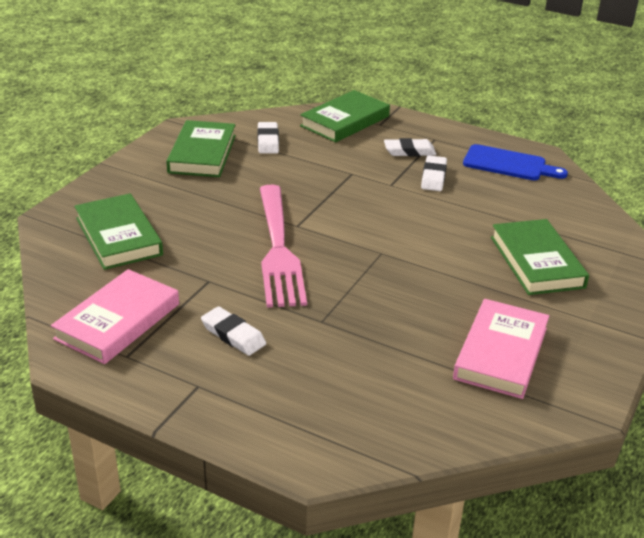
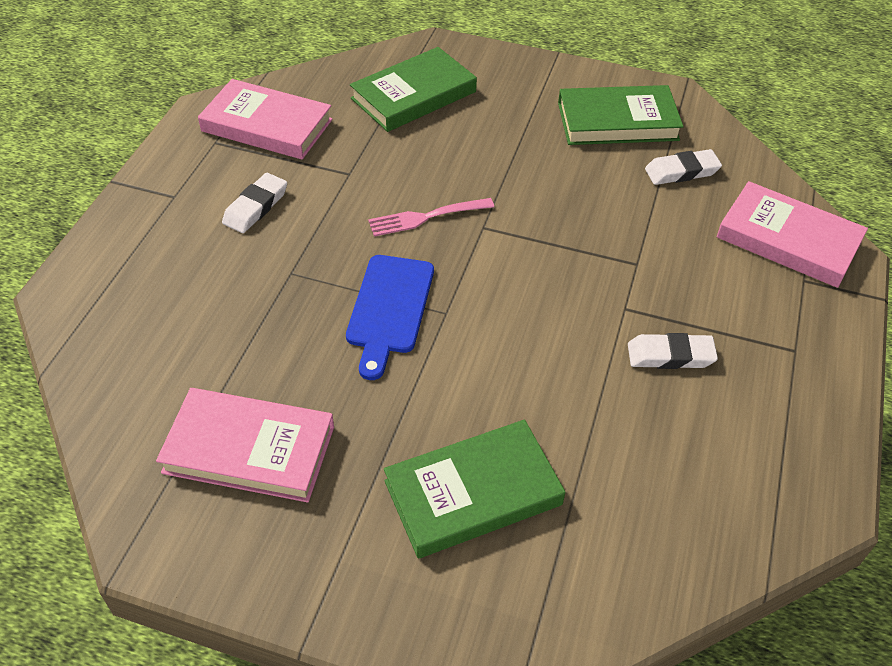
camera: 80 degrees right, 15 degrees up
(278, 248) = (427, 217): pink fork -> pink fork, size x0.50
(345, 121) = (788, 240): green book -> pink book
(409, 151) = (735, 321): white eraser -> none
(509, 164) = (762, 454): blue cutting board -> blue cutting board (389, 309)

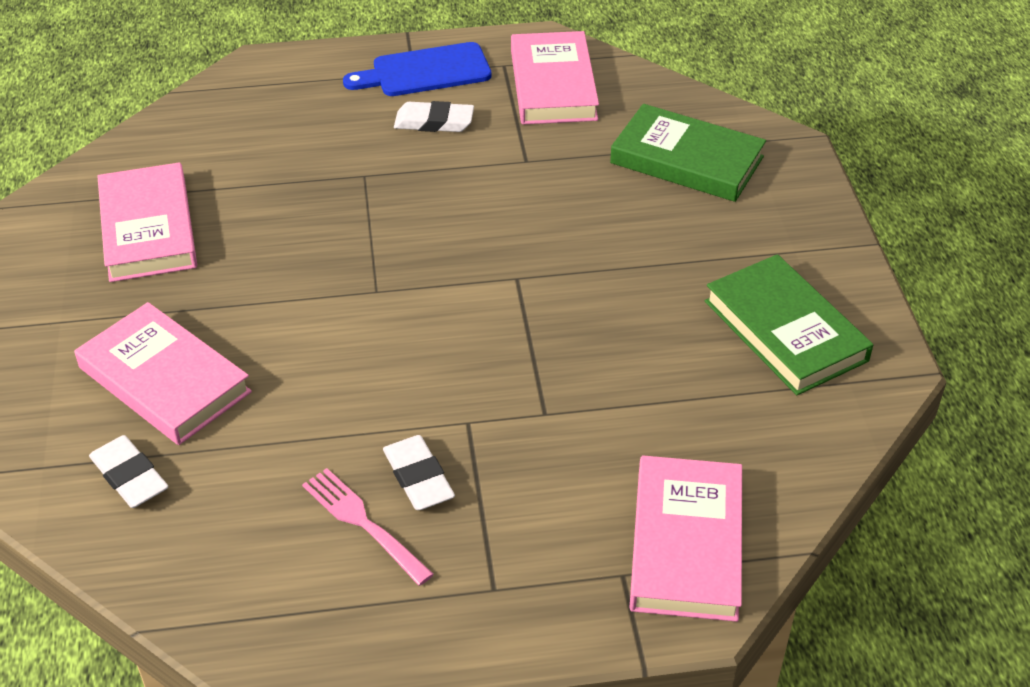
camera: 65 degrees right, 5 degrees down
(389, 309) = (357, 252): blue cutting board -> blue cutting board (425, 71)
(427, 217) = (502, 233): pink fork -> pink fork (364, 523)
(473, 493) = (164, 380): green book -> pink book
(681, 171) = (738, 412): white eraser -> white eraser (130, 476)

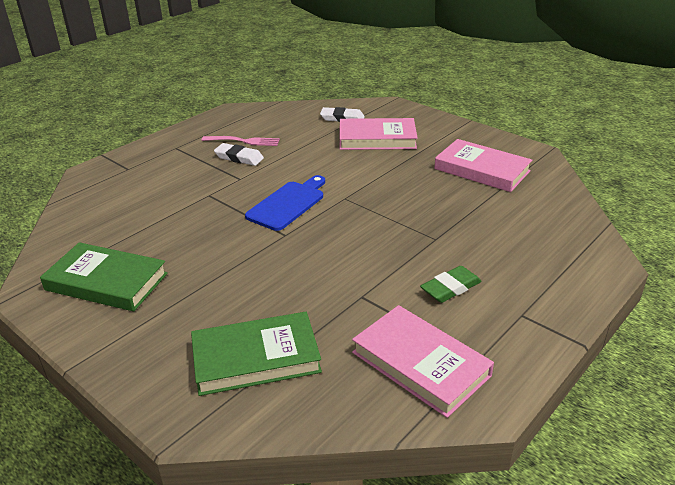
camera: 140 degrees right, 10 degrees down
(425, 71) = (515, 319): blue cutting board -> blue cutting board (288, 204)
(434, 122) = (450, 288): white eraser -> green eraser
(686, 543) = (107, 185): pink book -> none

